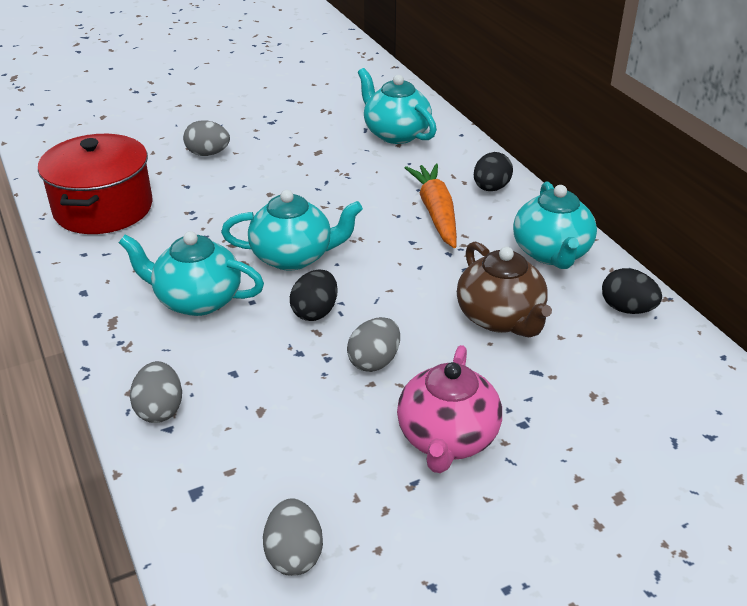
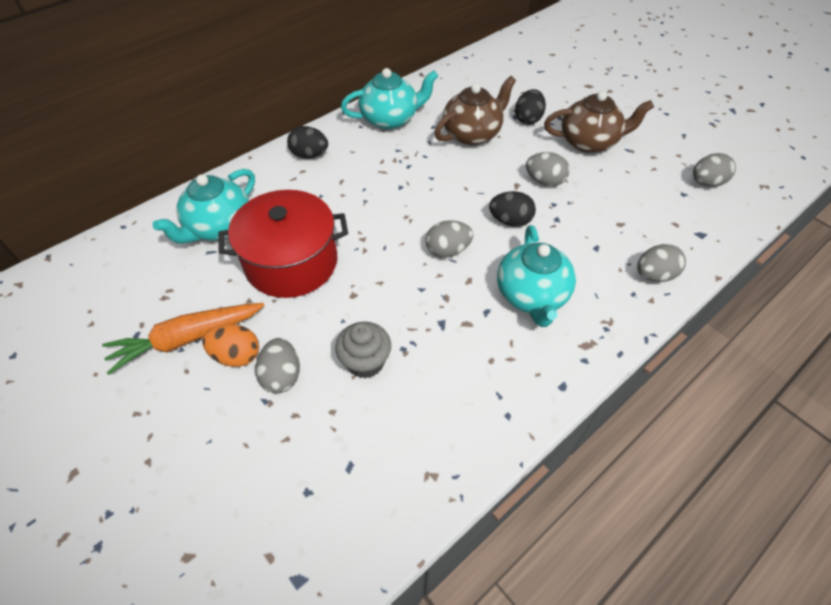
camera: 105 degrees left, 15 degrees up
(103, 208) = (422, 436): red pot -> red pot (291, 262)
(192, 191) = (365, 362): none -> grey cupcake
(241, 137) = (237, 356): none -> orange egg
(293, 257) = (448, 250): turquoise teapot -> grey egg
(436, 213) = (355, 179): orange carrot -> orange carrot (187, 339)
(447, 438) = (589, 142): pink teapot -> brown teapot
(627, 309) = (439, 87): black egg -> black egg (528, 119)

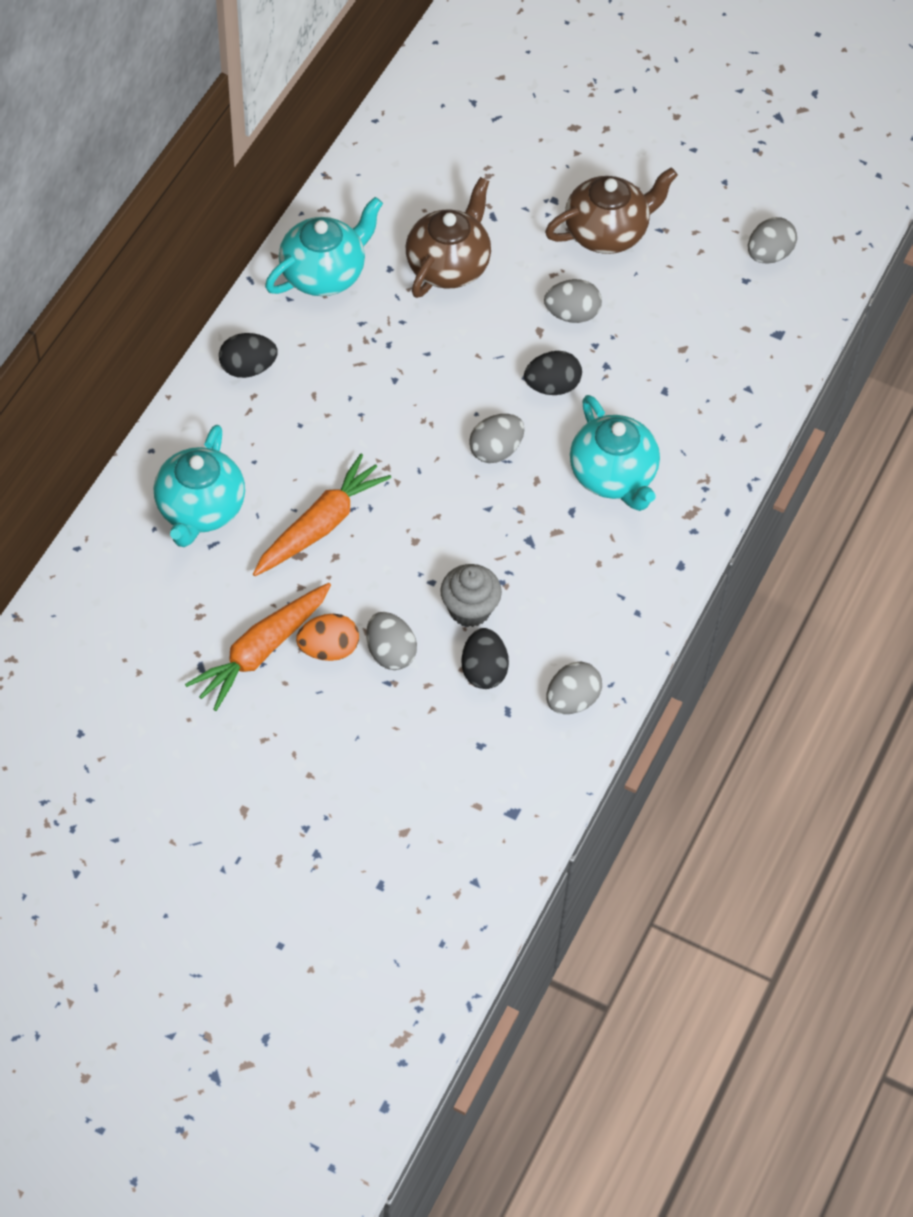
camera: 25 degrees left, 5 degrees up
(291, 262) = (320, 525): red pot -> orange carrot
(528, 119) = (513, 216): black egg -> black egg (484, 670)
(654, 275) = (738, 406): grey egg -> grey egg (572, 700)

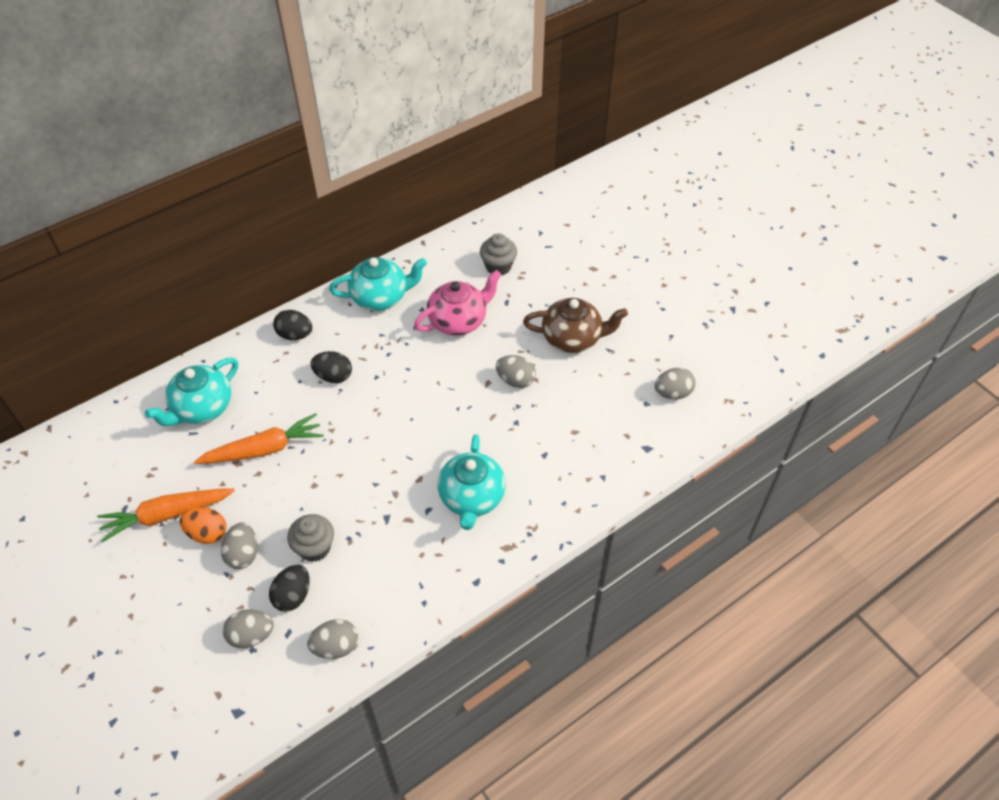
camera: 30 degrees right, 5 degrees down
(448, 265) = (458, 321): brown teapot -> pink teapot
(450, 171) = (498, 266): none -> grey cupcake
(496, 450) = (406, 448): grey egg -> grey egg (251, 635)
(552, 386) = (471, 421): black egg -> black egg (333, 376)

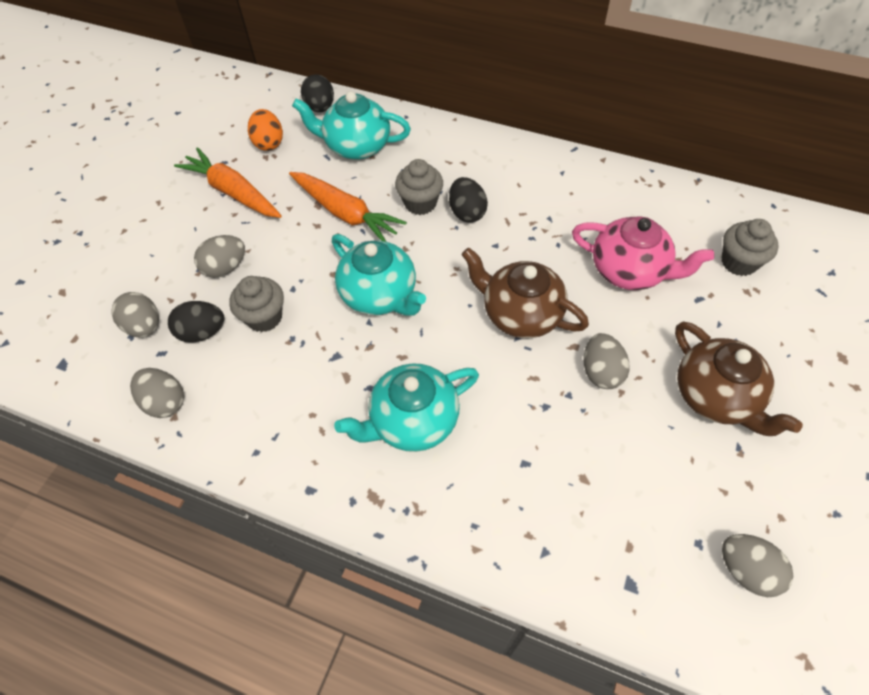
camera: 60 degrees right, 5 degrees up
(207, 533) = (231, 230): orange egg -> orange egg (269, 143)
(295, 335) = (488, 157): black egg -> black egg (320, 107)
(298, 398) = (420, 203): none -> grey cupcake
(380, 297) = (593, 190): turquoise teapot -> turquoise teapot (379, 295)
(442, 395) = (520, 314): none -> brown teapot

